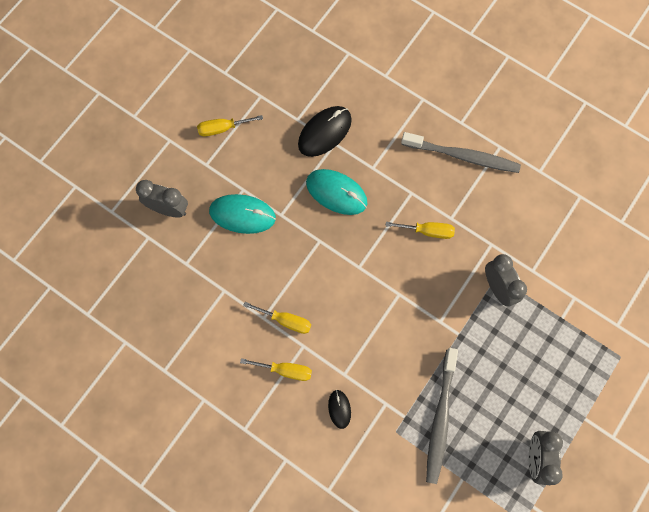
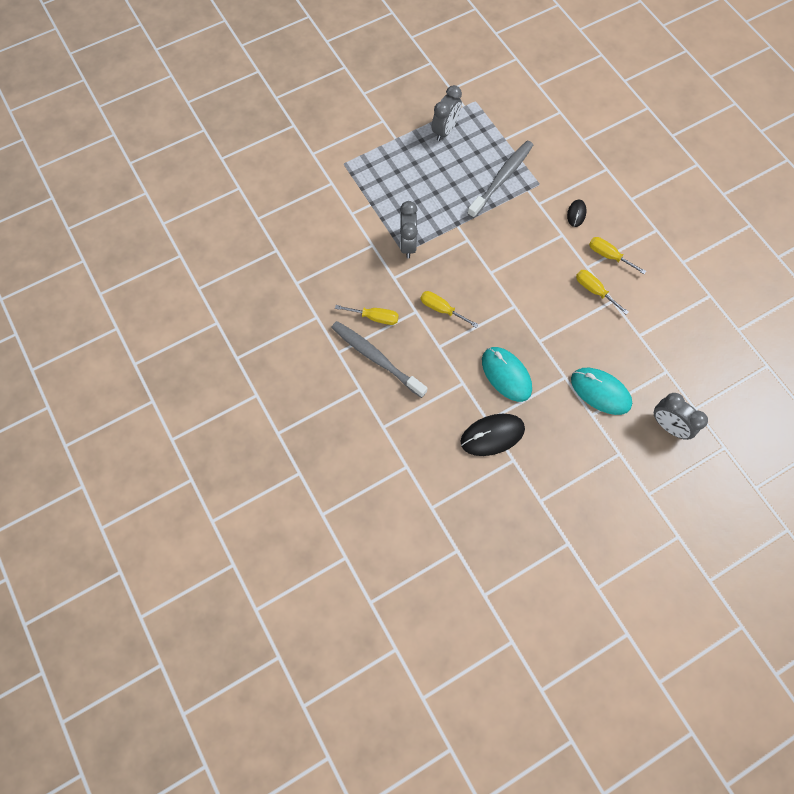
camera: 155 degrees left, 5 degrees down
(222, 128) = (591, 483): yellow screwdriver -> yellow screwdriver (375, 317)

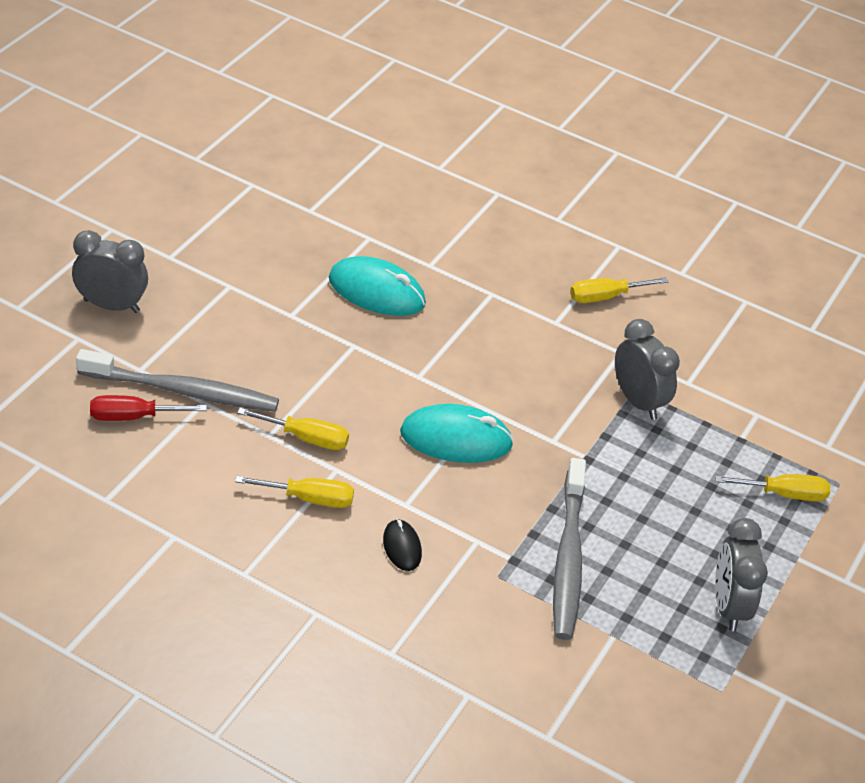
camera: 145 degrees right, 25 degrees down
(376, 358) = (564, 254): grey toothbrush -> grey toothbrush (182, 391)
(441, 309) = (522, 336): yellow screwdriver -> yellow screwdriver (784, 494)
(492, 435) = (353, 225): black mouse -> none
(600, 392) = (230, 314): turquoise mouse -> turquoise mouse (456, 438)
(680, 340) = (133, 417): none -> red screwdriver

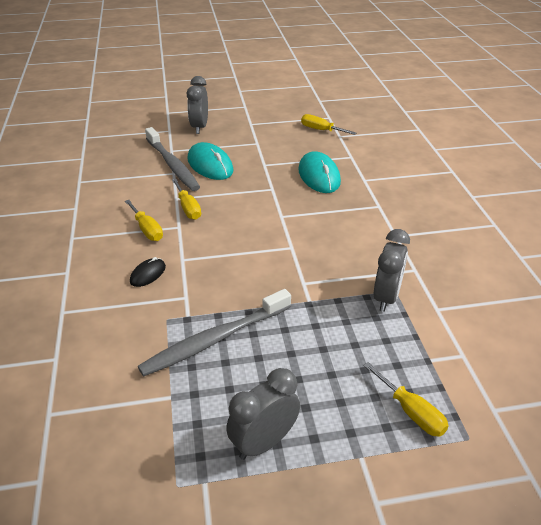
camera: 55 degrees right, 5 degrees down
(111, 306) = (199, 127): grey clock -> grey clock turned 150 degrees counterclockwise
(133, 417) = (139, 163): red screwdriver -> none
(456, 438) = (253, 250): turquoise mouse -> turquoise mouse (210, 165)
(605, 297) = (447, 241): yellow screwdriver -> yellow screwdriver (321, 130)

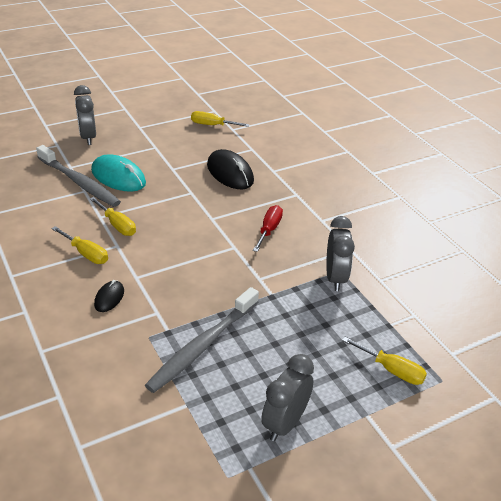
camera: 20 degrees left, 0 degrees up
(319, 176) = (230, 173): turquoise mouse -> black mouse
(335, 236) = (269, 230): none -> red screwdriver

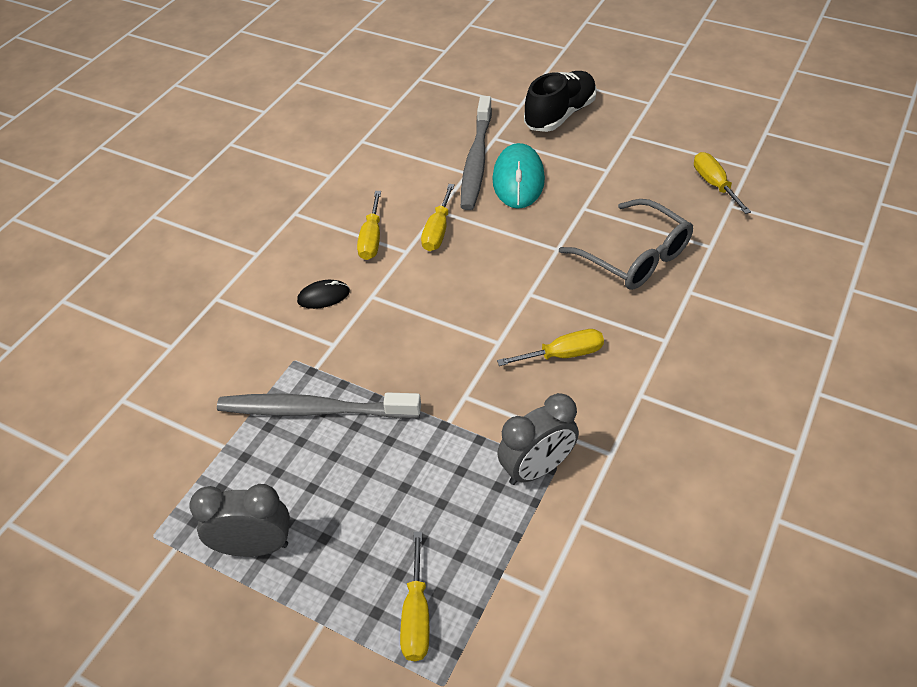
camera: 60 degrees right, 10 degrees up
(88, 137) = (560, 115): grey clock -> black shoe
(230, 173) = (635, 257): black mouse -> grey glasses
(269, 230) = (563, 355): red screwdriver -> yellow screwdriver

